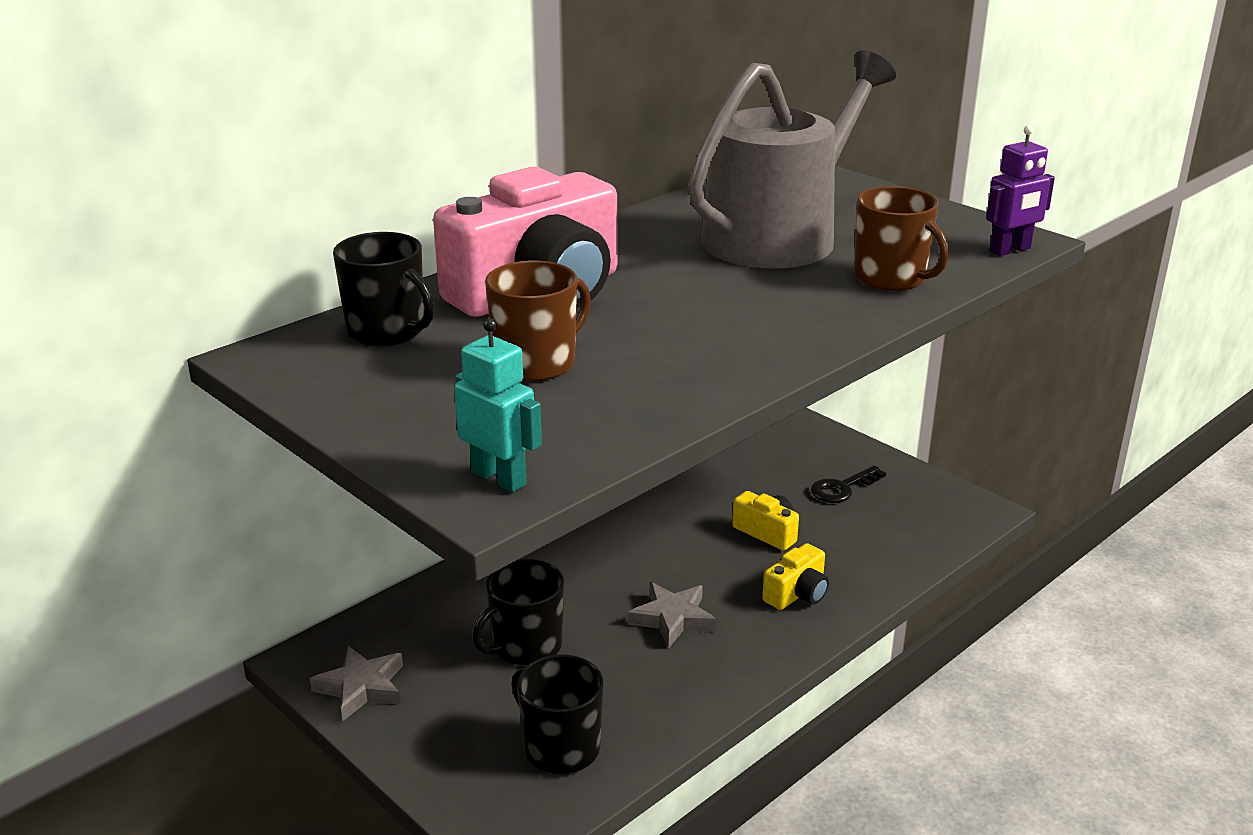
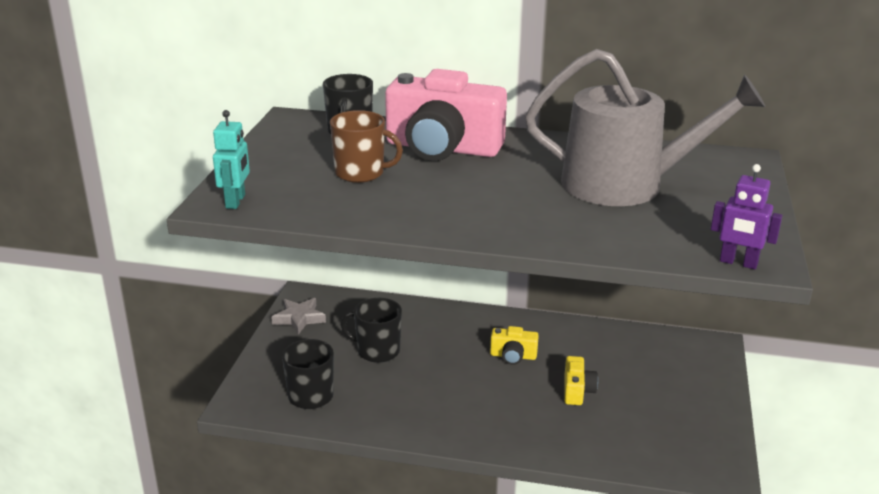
camera: 55 degrees right, 0 degrees up
(672, 618) = (452, 388): grey star -> none
(797, 594) = (528, 425): yellow camera -> yellow camera (513, 356)
(842, 488) = (666, 403): black key -> none
(891, 278) = (618, 234): brown mug -> none

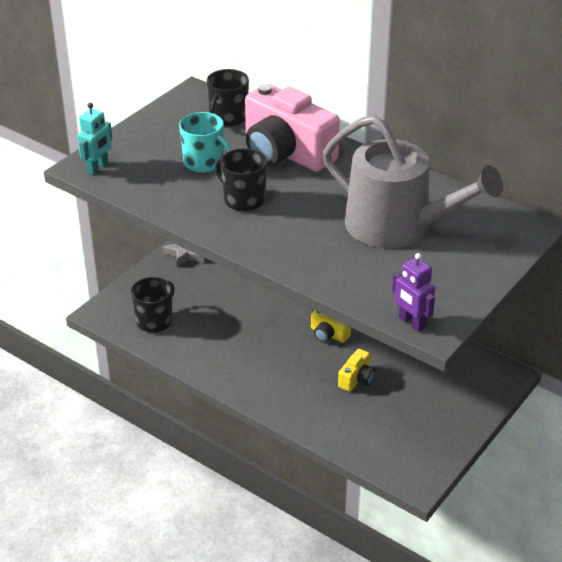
camera: 25 degrees right, 10 degrees up
(361, 173) = (204, 163): brown mug -> turquoise mug
(377, 351) = (226, 298): black mug -> black mug (243, 200)

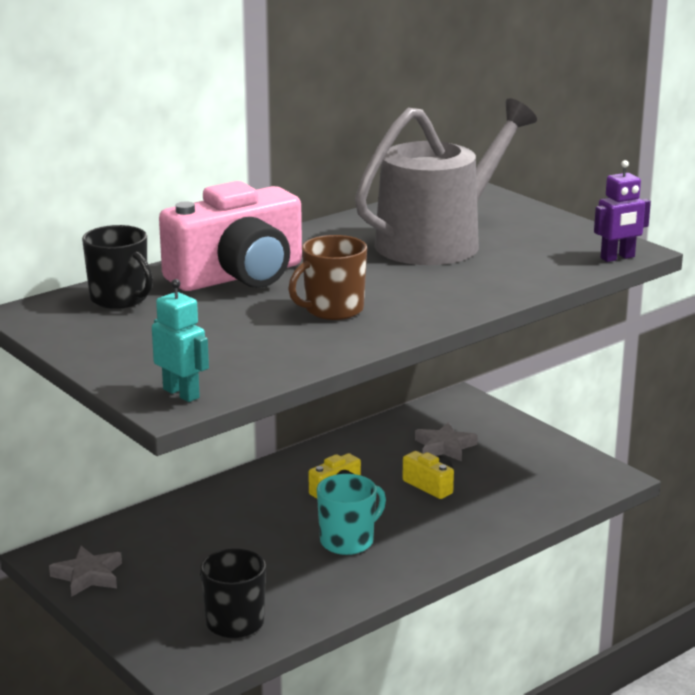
camera: 75 degrees left, 15 degrees down
(204, 163) = (225, 323): turquoise mug -> turquoise mug (348, 541)
(243, 200) = (332, 310): black mug -> brown mug
(420, 377) = (444, 447): none -> grey star

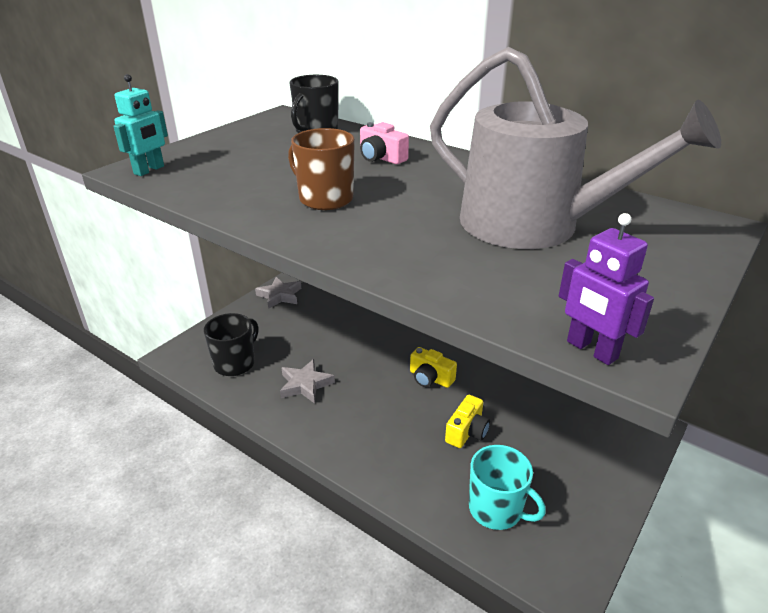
camera: 75 degrees right, 10 degrees up
(238, 276) = (381, 158): pink camera -> pink camera, size x0.43
(348, 541) = (356, 398): turquoise mug -> turquoise mug (496, 509)
(444, 447) = (543, 430): grey star -> grey star (305, 384)

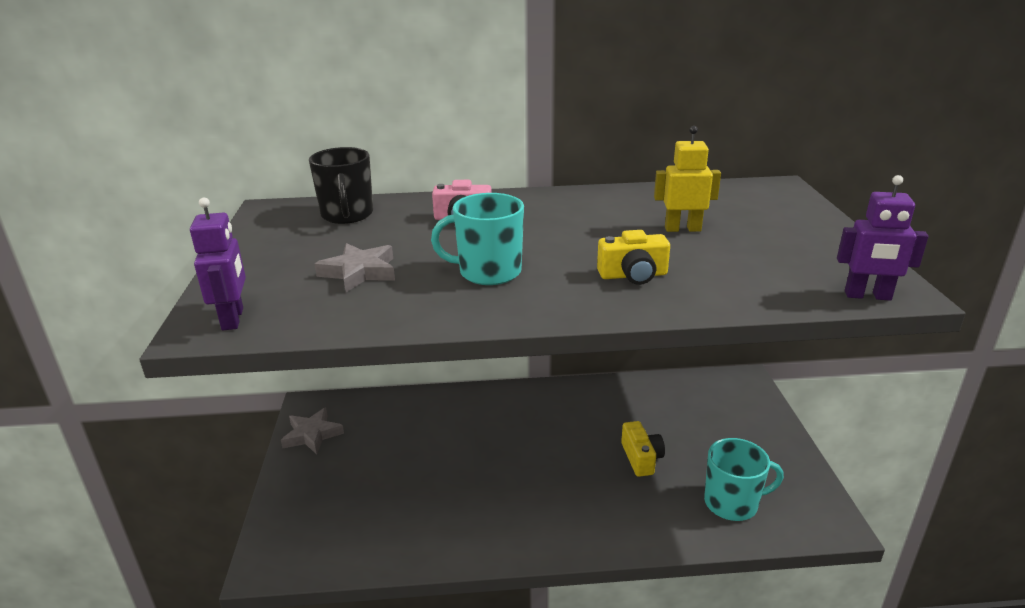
camera: 40 degrees left, 5 degrees down
(149, 170) = (233, 319): turquoise robot -> purple robot
(235, 363) = (354, 529): black mug -> none
(305, 384) = (456, 504): grey star -> grey star (359, 272)
(324, 199) = (488, 272): brown mug -> turquoise mug
(430, 378) = (559, 432): yellow camera -> yellow camera (633, 275)
(533, 225) = (682, 229): grey watering can -> yellow robot

